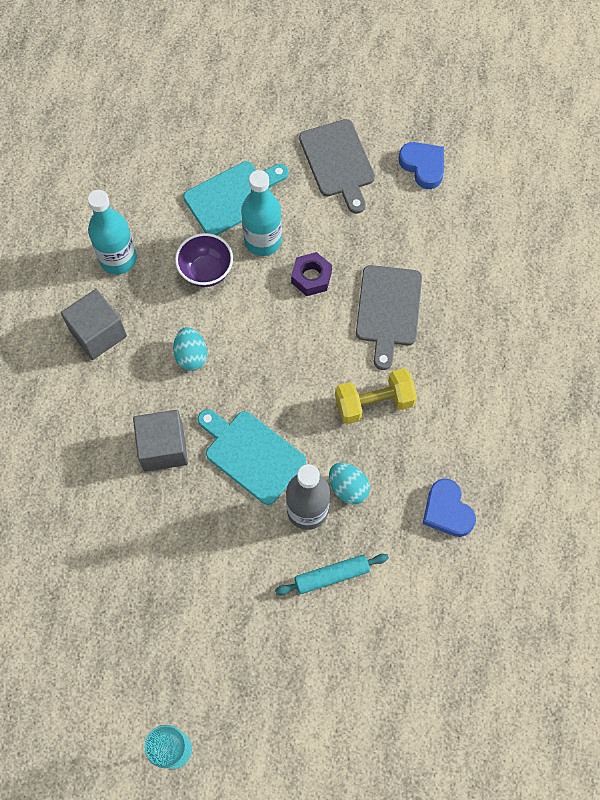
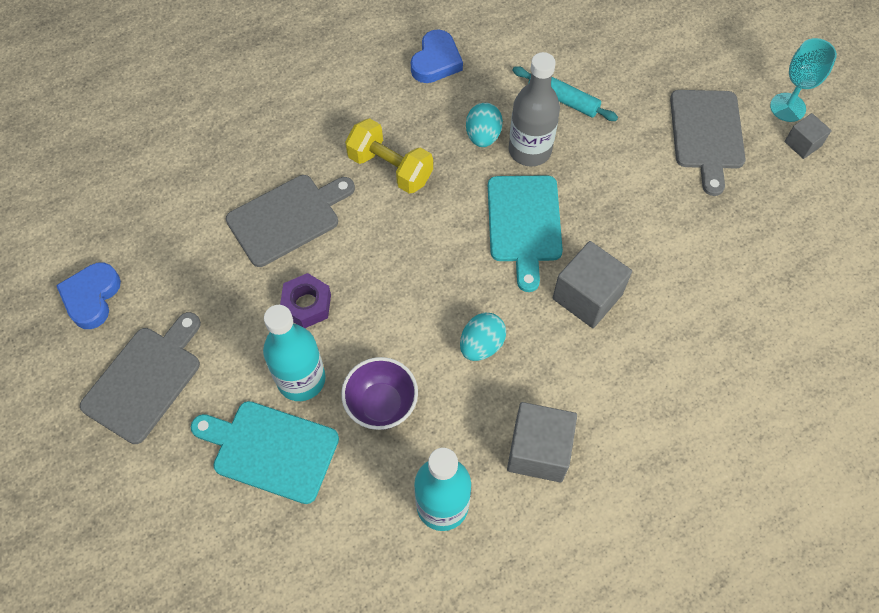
camera: 130 degrees left, 5 degrees down
(134, 724) = (802, 144): none -> grey cube
(207, 656) = (706, 134): none -> grey cutting board

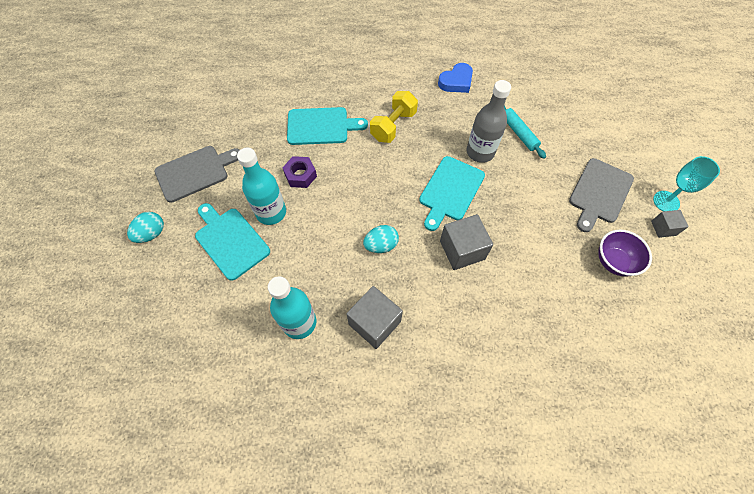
camera: 30 degrees right, 0 degrees up
(92, 297) = (199, 119): blue heart -> none
(288, 218) = (321, 126): grey cutting board -> turquoise cutting board
(381, 405) = (304, 248): purple bowl -> purple bowl (613, 261)
(390, 168) = (393, 126): yellow dumbbell -> yellow dumbbell turned 60 degrees clockwise
(483, 136) = (457, 132): turquoise egg -> turquoise egg (152, 233)

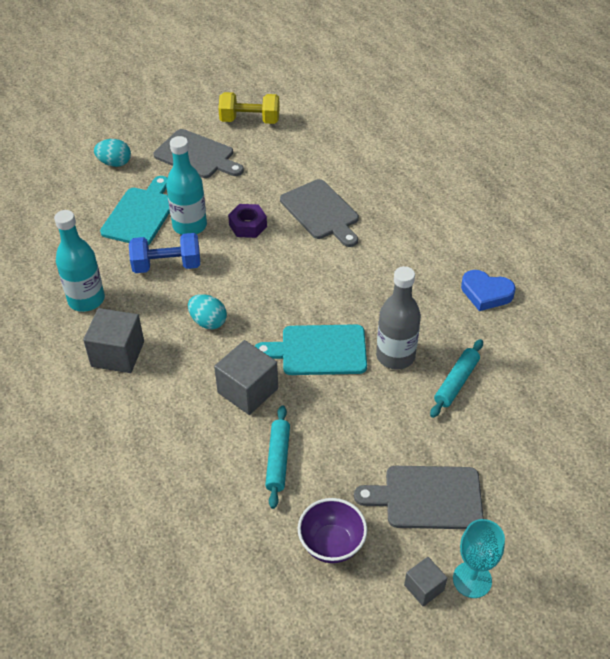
camera: 60 degrees right, 15 degrees down
(303, 247) = (167, 265): none -> blue dumbbell
(321, 126) = (321, 212): turquoise cutting board -> grey cutting board
(393, 126) = (370, 266): yellow dumbbell -> yellow dumbbell (250, 120)
(532, 260) = (278, 460): none -> turquoise rolling pin

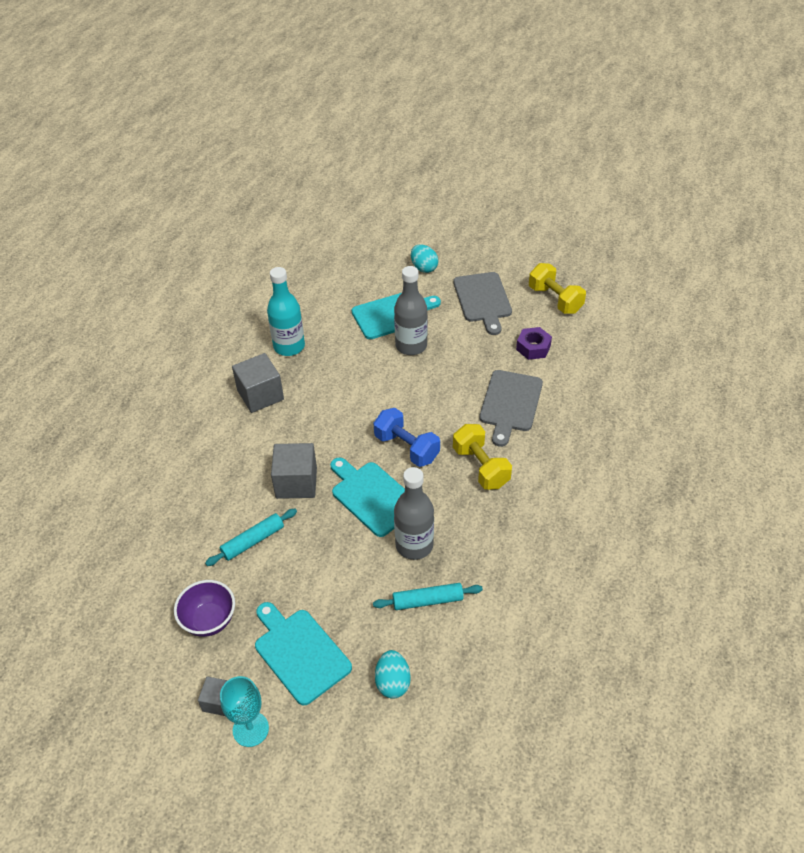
camera: 50 degrees right, 0 degrees up
(167, 265) = (361, 361): blue dumbbell -> blue dumbbell (406, 448)
(189, 226) = (411, 346): turquoise bottle -> grey bottle
(208, 322) = (335, 419): turquoise egg -> turquoise egg (393, 682)
(248, 225) = (447, 374): purple nut -> purple nut (533, 347)
(363, 268) = (481, 467): none -> yellow dumbbell
(427, 497) = (300, 652): grey cutting board -> turquoise cutting board
(486, 293) = (543, 561): blue heart -> none

